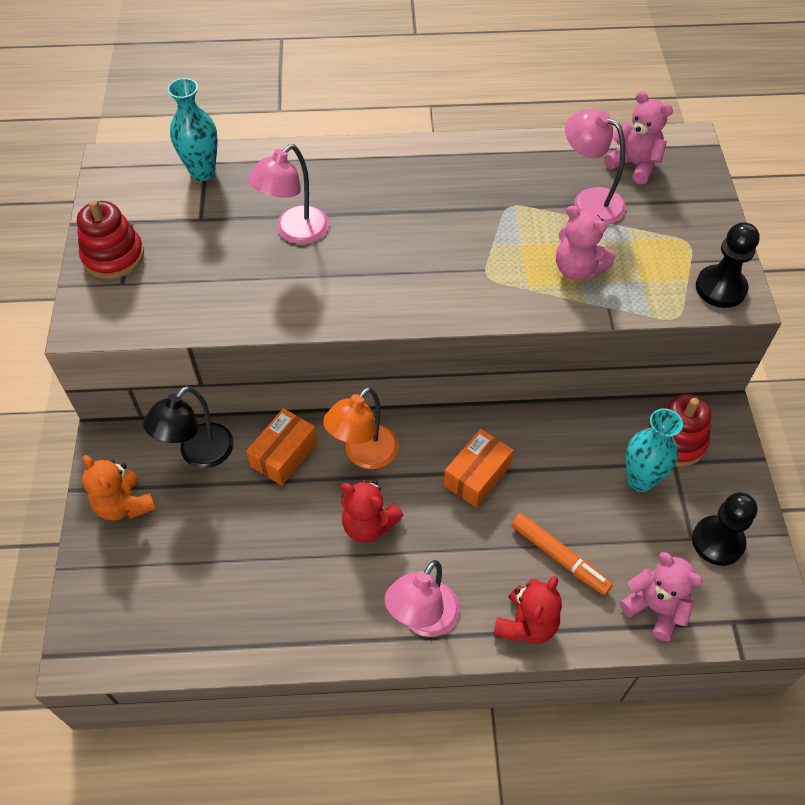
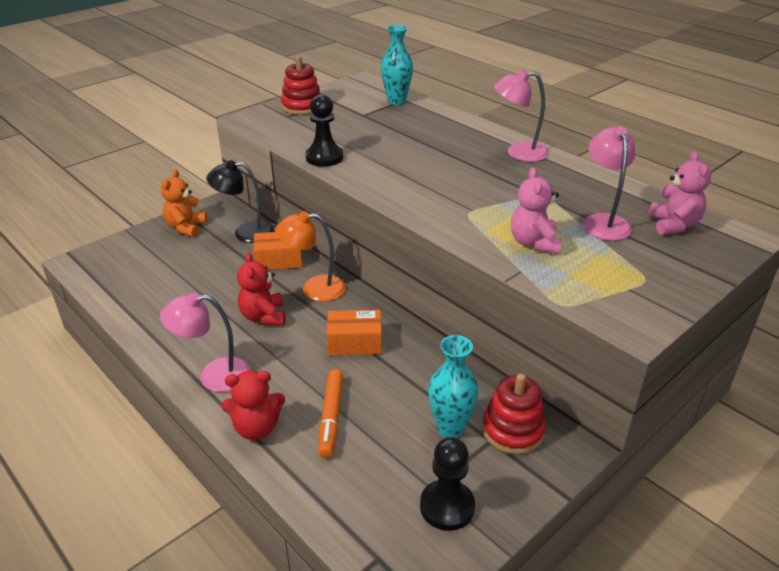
camera: 50 degrees right, 20 degrees down
(294, 232) = (397, 141): pink lamp -> pink lamp (518, 152)
(655, 607) = (341, 496): pink teddy bear -> none
(720, 288) = (628, 314): black pawn -> black pawn (324, 157)

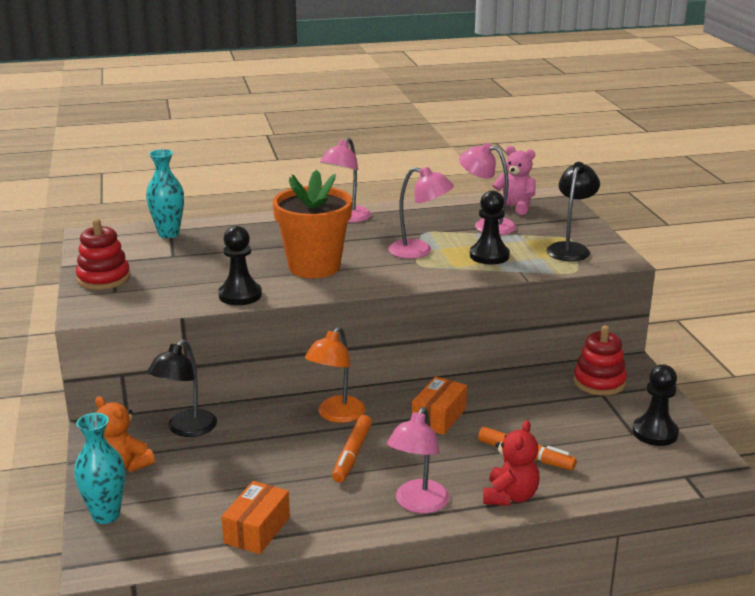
camera: 60 degrees left, 10 degrees down
(263, 316) = (352, 454): red teddy bear -> orange marker
(279, 260) = (264, 422): orange box -> orange box (257, 530)
(406, 169) = (314, 267): none -> orange flower pot
(450, 428) = (578, 406): turquoise vase -> turquoise vase (106, 515)
(496, 204) = (419, 251): none -> pink lamp
(534, 243) = (489, 256): pink teddy bear -> black pawn
(617, 287) = (570, 248): none -> black lamp

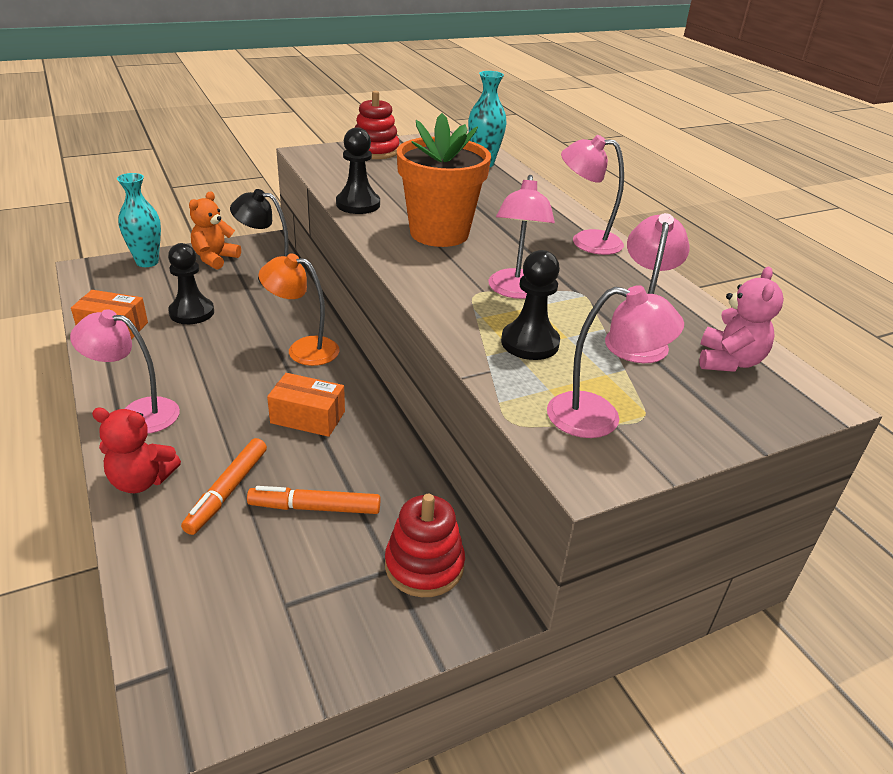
camera: 75 degrees right, 10 degrees up
(352, 454) = (230, 365): orange marker -> orange marker (315, 508)
(570, 248) = (599, 418): black lamp -> pink lamp
(655, 433) = (288, 632): black pawn -> black pawn (192, 312)

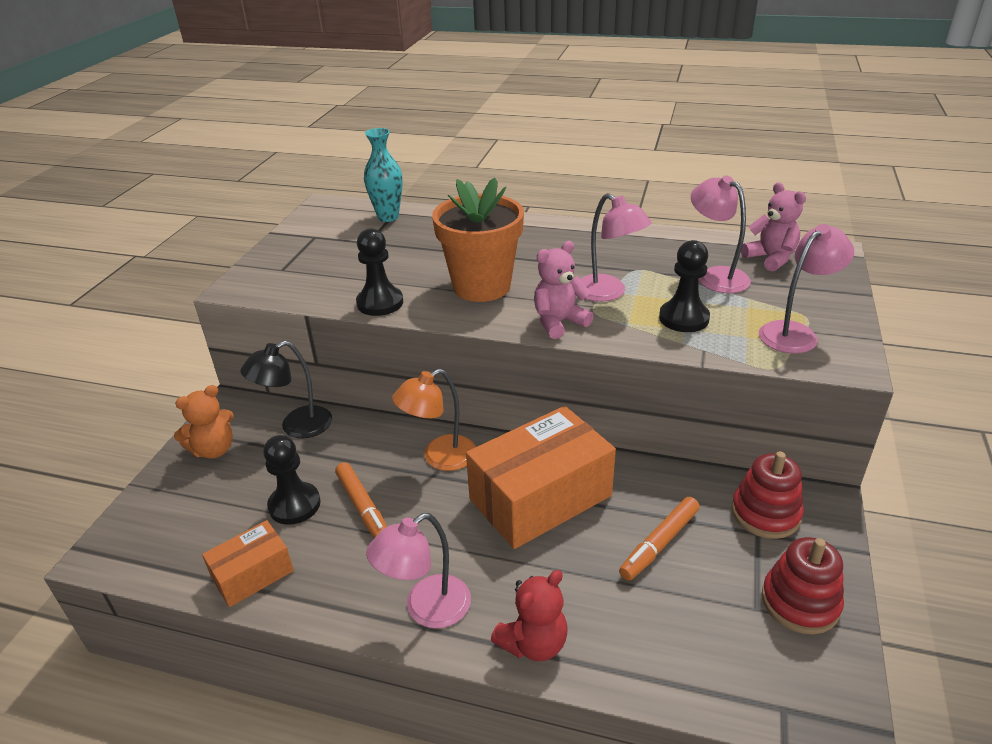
camera: 45 degrees left, 0 degrees up
(147, 262) = (153, 501): turquoise vase -> none
(215, 258) = (214, 449): orange teddy bear -> orange teddy bear turned 105 degrees counterclockwise
(227, 491) = (596, 589): orange marker -> orange marker (363, 508)
(308, 417) = (540, 497): orange box -> orange box, size x1.91
(375, 151) = (287, 253): red stacking toy -> red stacking toy (800, 602)
(433, 283) = (559, 322): none -> pink teddy bear
(586, 241) = (568, 234): pink lamp -> none

